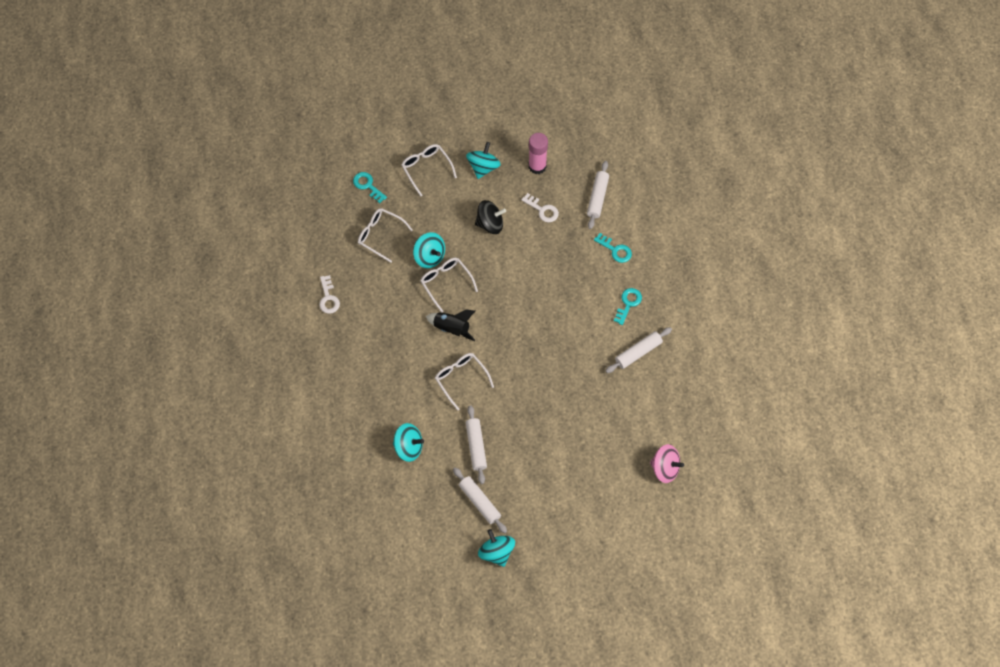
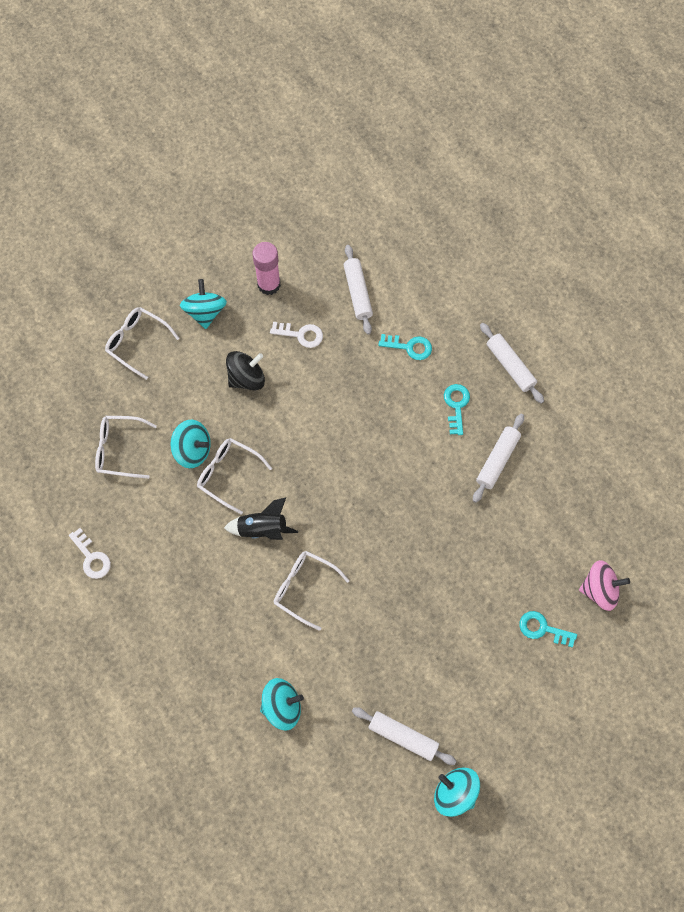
camera: 25 degrees left, 5 degrees up
(367, 185) = (75, 393): turquoise key -> turquoise key (542, 628)
(476, 447) = (364, 667): white rolling pin -> white rolling pin (510, 366)

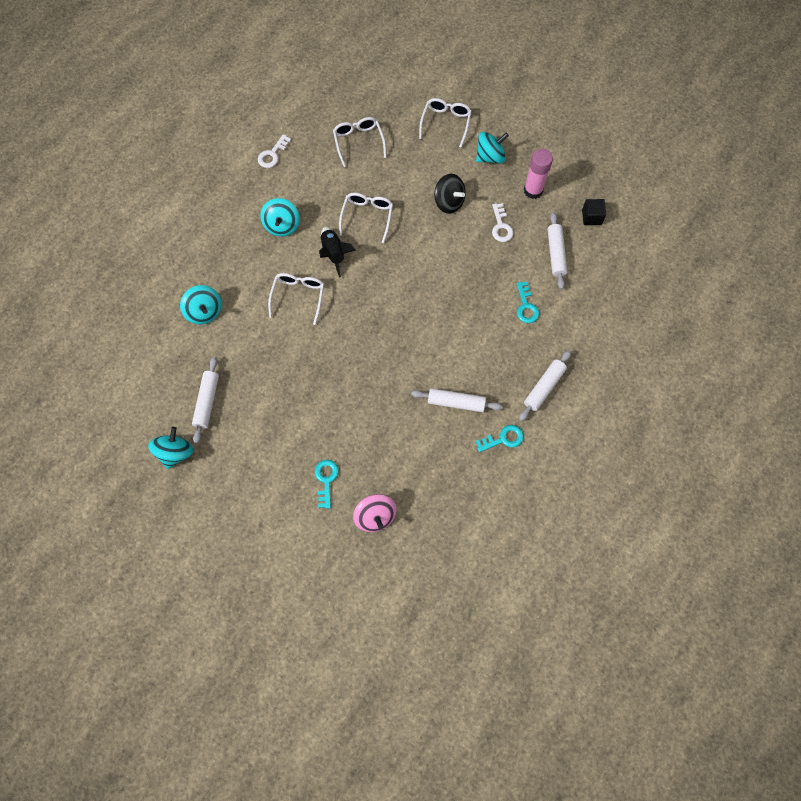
camera: 70 degrees right, 0 degrees up
(193, 450) = (377, 187): turquoise spinning top -> turquoise spinning top (282, 225)
(327, 239) = (591, 217): none -> black cube
(357, 293) = (555, 254): white rolling pin -> white rolling pin turned 60 degrees counterclockwise
(456, 405) = (490, 357): turquoise key -> turquoise key (503, 439)

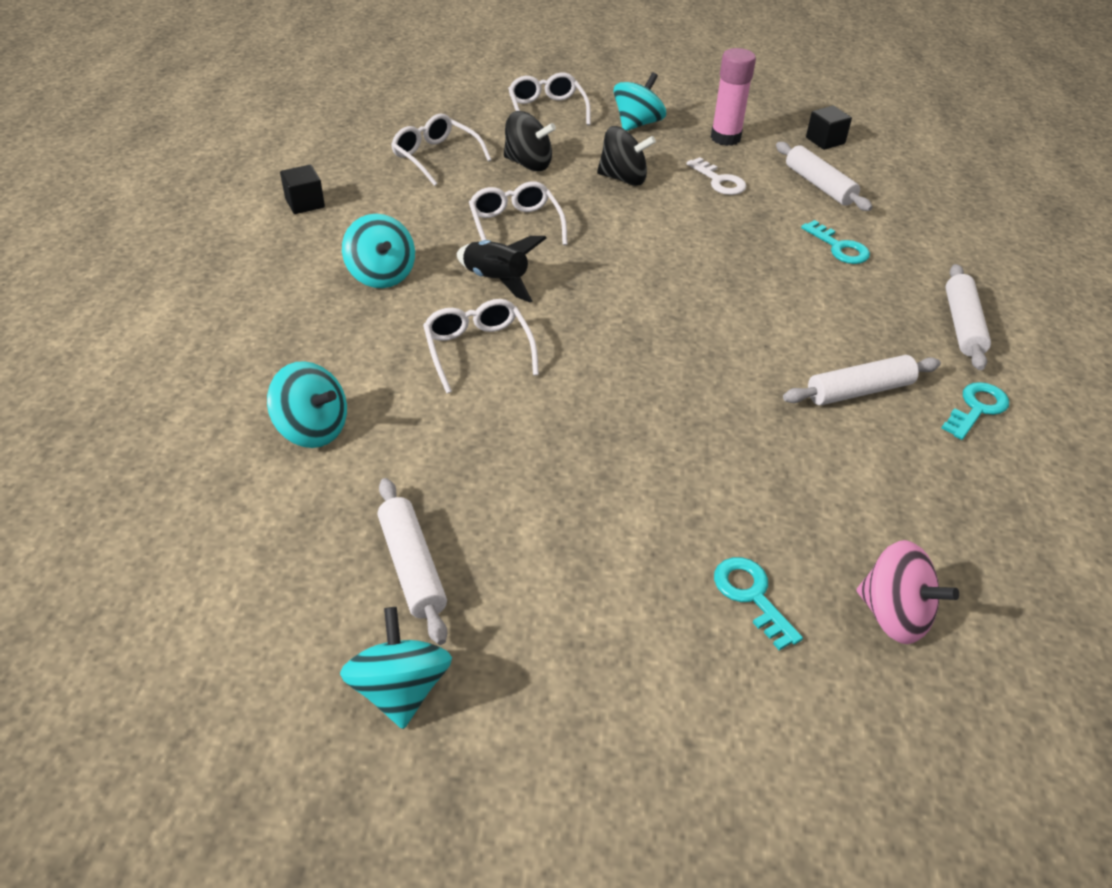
camera: 30 degrees left, 25 degrees down
(272, 154) = (305, 203): white key -> black cube
(405, 168) = (528, 164): none -> black spinning top

